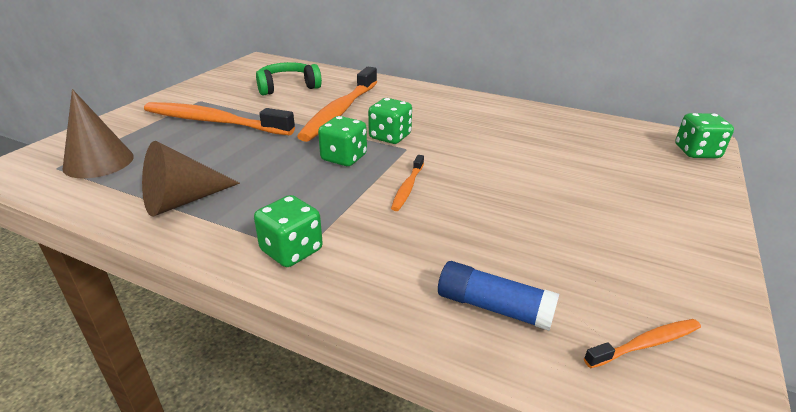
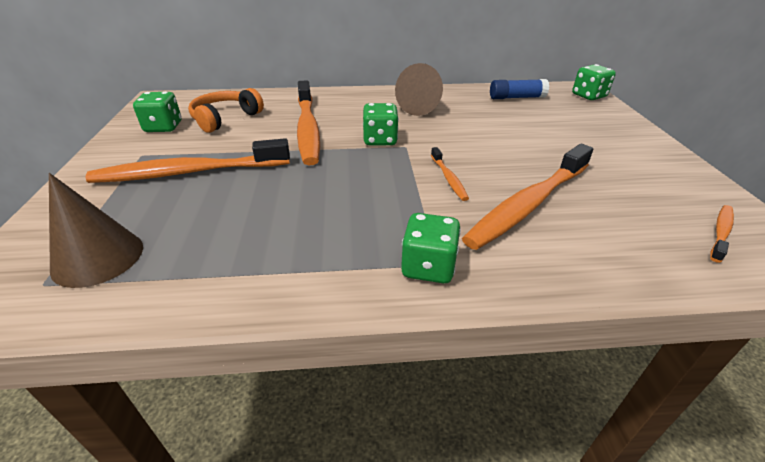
camera: 30 degrees left, 5 degrees up
(182, 201) = (261, 263): brown cone -> brown cone (421, 107)
(288, 87) = (225, 118): green headphones -> orange headphones
(344, 158) = (365, 169): green dice -> green dice (163, 127)
(454, 235) = (529, 204): none -> orange toothbrush
(493, 307) = (620, 247): blue glue stick -> blue glue stick (516, 97)

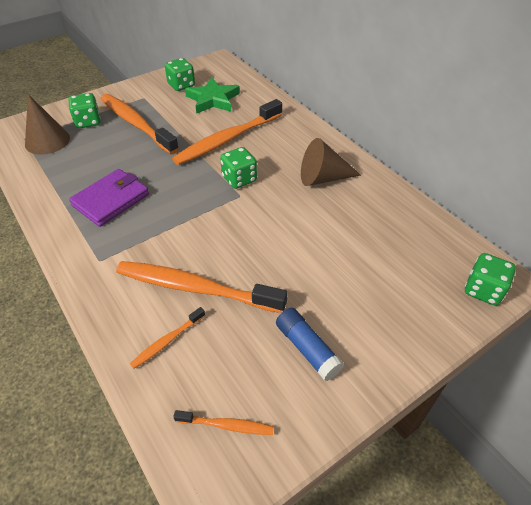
camera: 60 degrees right, 10 degrees up
(225, 118) = (213, 99): orange headphones -> green star
(324, 227) = (111, 200): none -> purple wallet
(428, 267) = (93, 257): green dice -> green dice (88, 122)
(449, 178) = (205, 234): orange toothbrush -> orange toothbrush (167, 341)
(516, 97) = (411, 232): blue glue stick -> blue glue stick (307, 348)

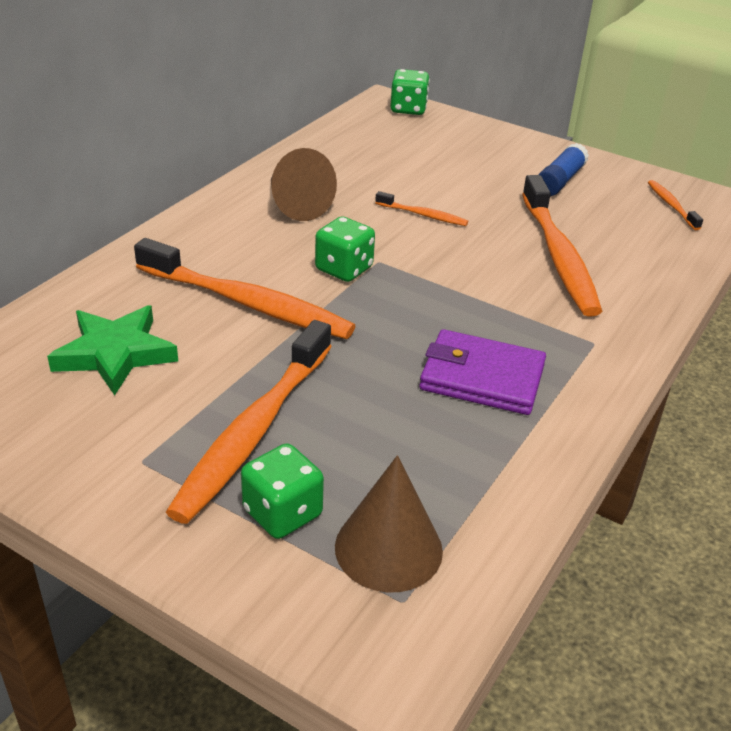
camera: 115 degrees left, 10 degrees down
(167, 341) = (637, 256): orange toothbrush -> orange toothbrush (423, 215)
(181, 85) = (65, 417): green dice -> none

